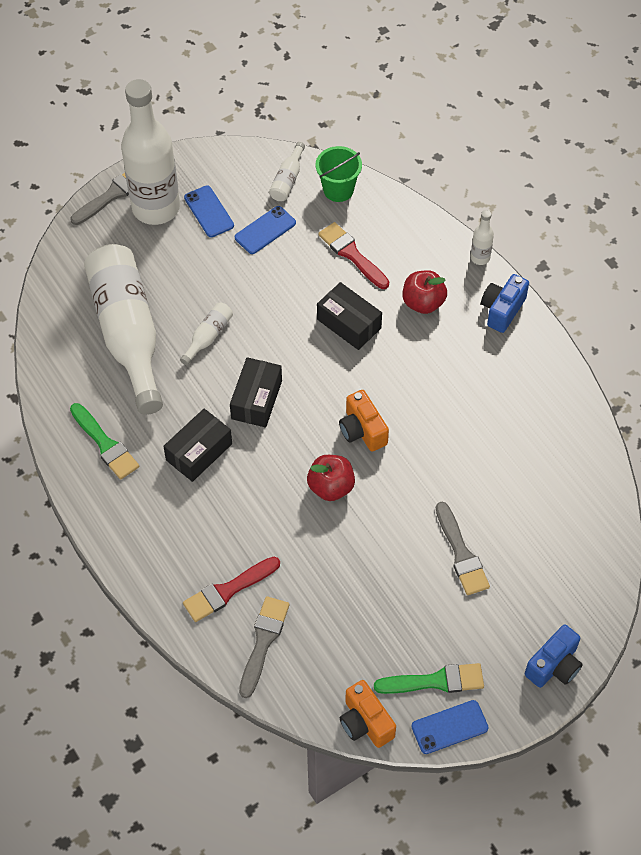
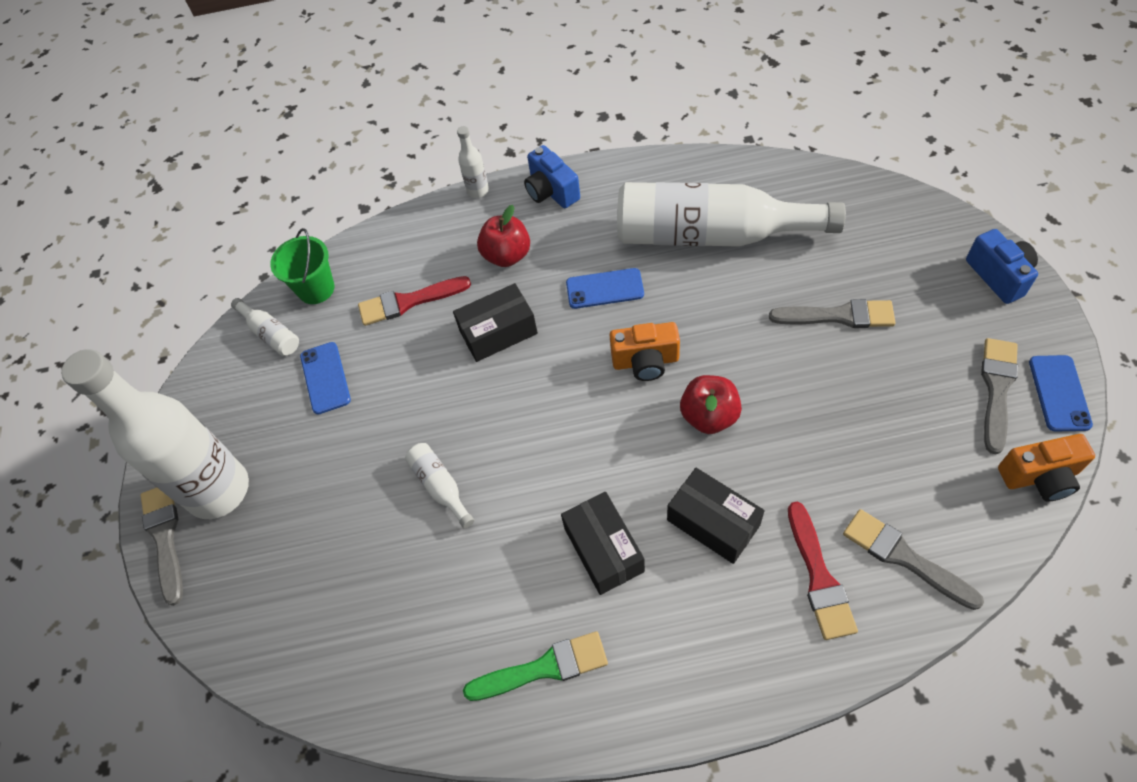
camera: 60 degrees left, 0 degrees up
(128, 334) = (386, 584): white bottle -> white bottle (711, 235)
(209, 211) = (262, 430): blue phone -> blue phone (604, 289)
(256, 399) = (556, 459): black box -> black box (713, 522)
(435, 681) = (997, 389): green brush -> grey brush

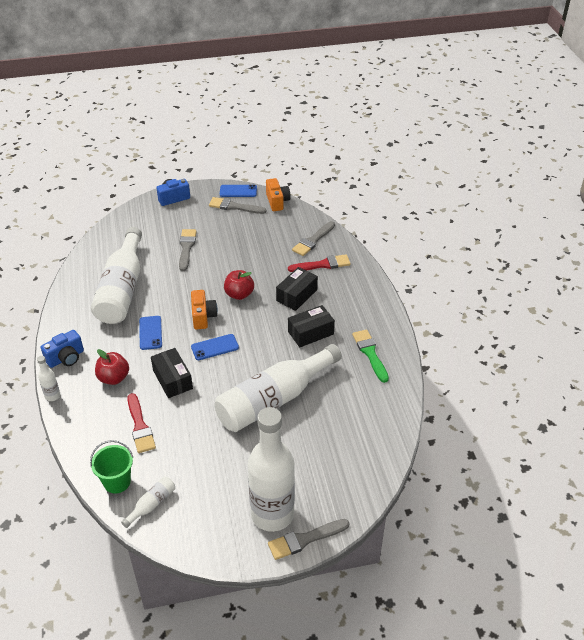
camera: 100 degrees left, 15 degrees down
(325, 378) = (193, 466): blue phone -> blue phone (215, 347)
(440, 486) = (274, 400): white bottle -> white bottle, size x2.48

